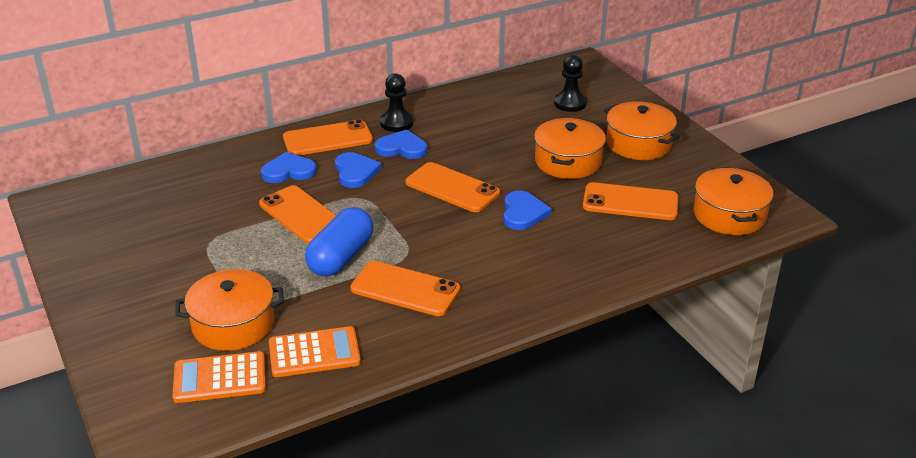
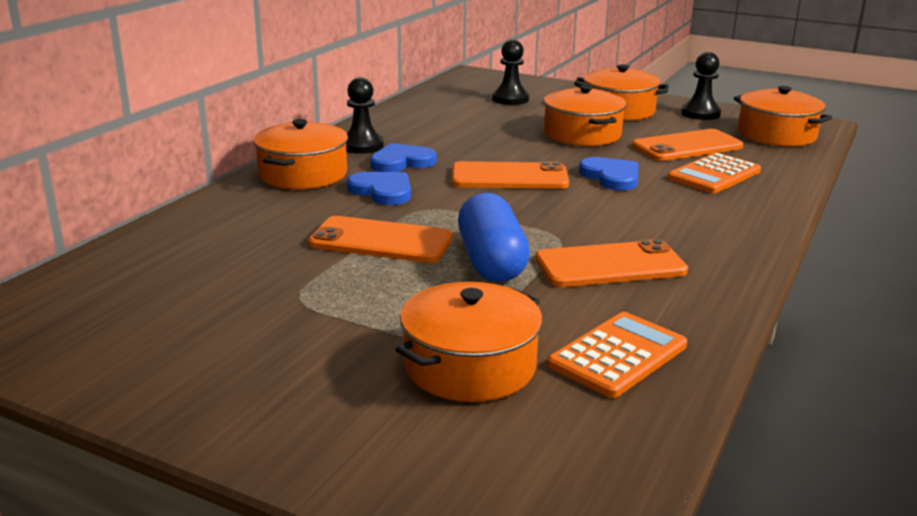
camera: 35 degrees left, 10 degrees down
(220, 378) = (549, 428): orange calculator -> orange calculator (714, 175)
(288, 171) = (299, 210): blue heart -> none
(328, 139) = (303, 174): orange phone -> orange pot
(703, 169) = (700, 114): none -> black pawn

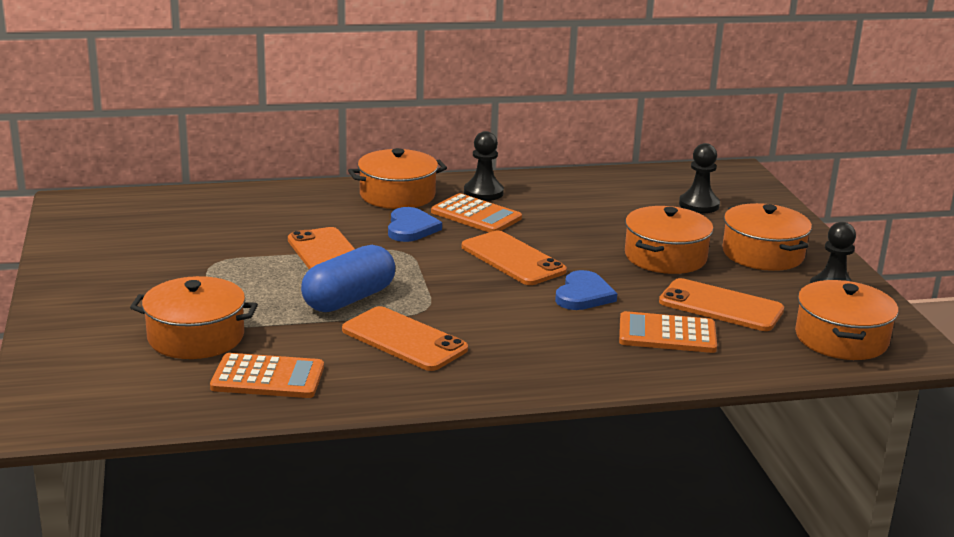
camera: 50 degrees right, 0 degrees up
(401, 162) = (476, 215): blue heart -> orange calculator

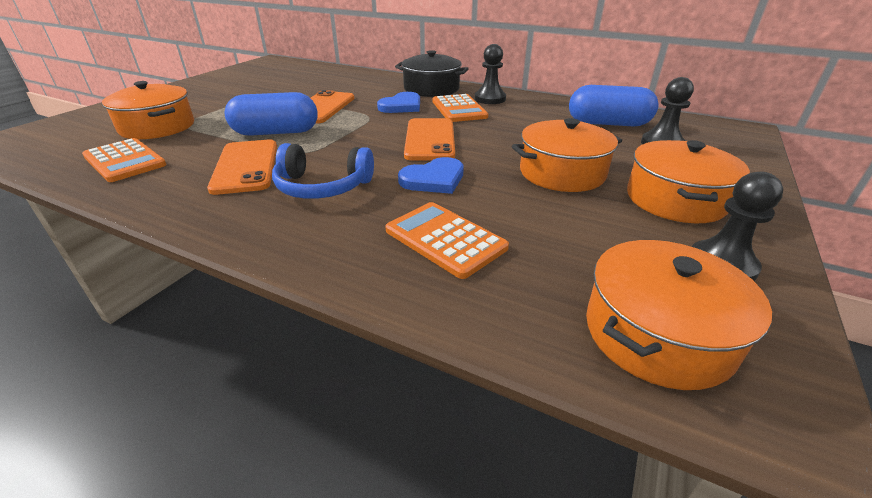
camera: 40 degrees right, 10 degrees up
(397, 195) = (431, 89): orange pot -> black pot
(510, 331) = (322, 186): none -> blue headphones
(632, 194) = (608, 123): none -> blue capsule
(721, 306) = (548, 233): orange phone -> none

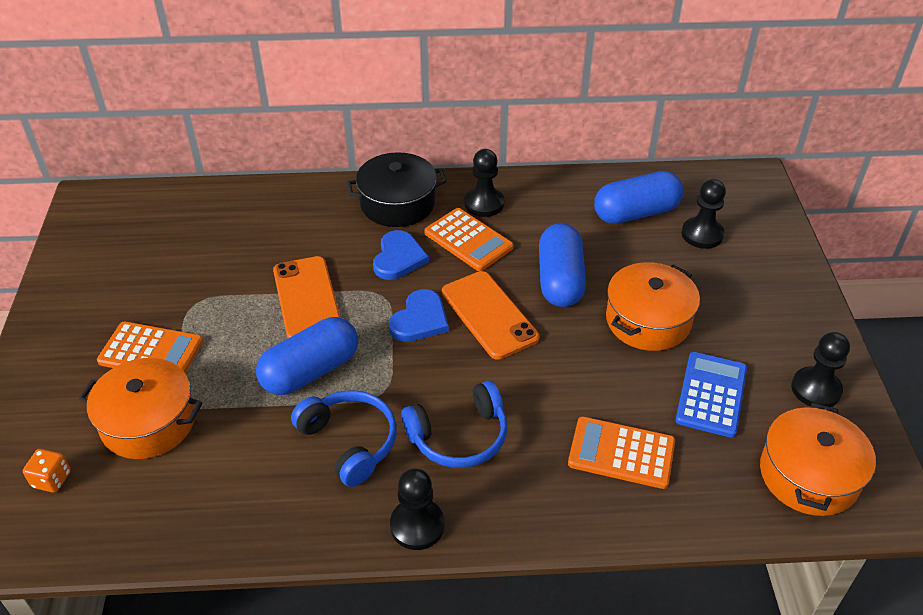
camera: 30 degrees left, 10 degrees up
(74, 133) = (52, 479): none -> orange dice
(125, 161) = (201, 494): orange calculator -> orange calculator (151, 351)
(217, 221) = (417, 525): none -> black pawn
(246, 166) = (349, 442): orange phone -> blue headphones
(434, 179) = (548, 379): blue heart -> blue heart (420, 319)
(506, 138) = (560, 280): none -> blue capsule
(583, 231) = (711, 394): none -> blue calculator
(675, 199) = (753, 321): orange pot -> none

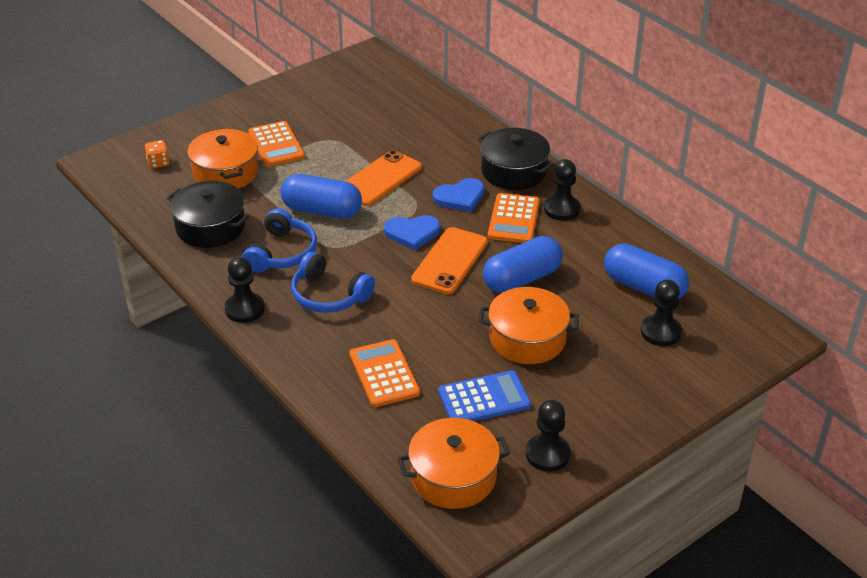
camera: 55 degrees right, 5 degrees down
(236, 487) = (210, 227): none -> black pot

